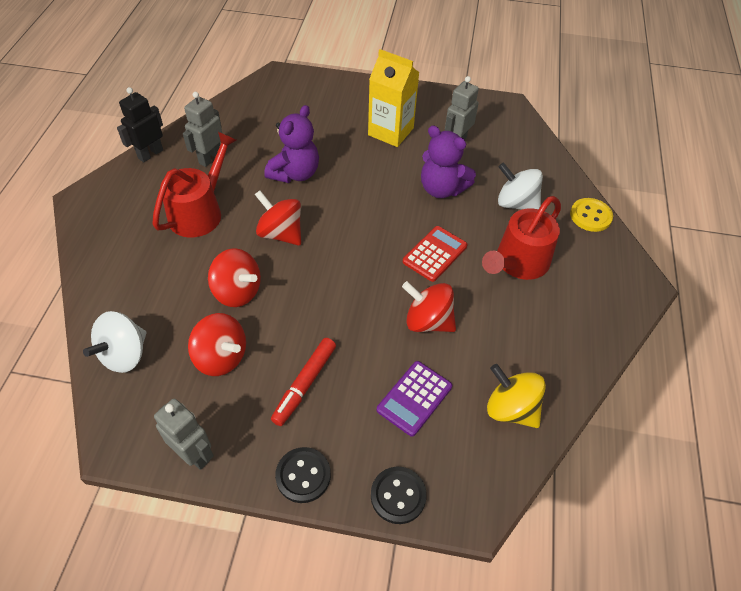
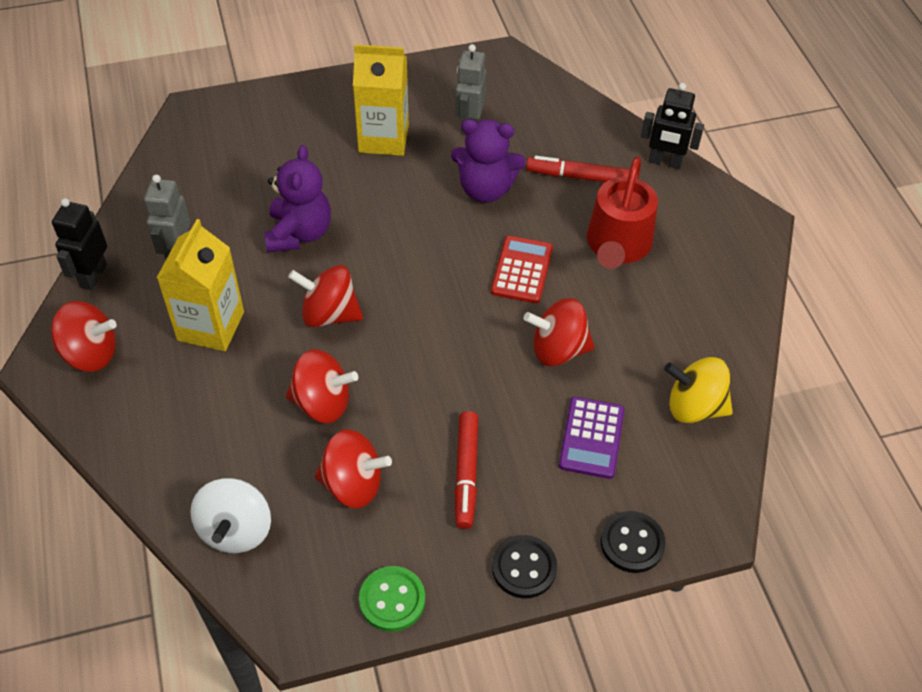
camera: 25 degrees left, 0 degrees up
(115, 201) = (90, 354): none -> red spinning top
(194, 454) = (392, 600): grey robot -> green button
(199, 212) = (211, 326): red watering can -> yellow carton
(516, 203) = (577, 177): white spinning top -> red marker
(590, 216) = (665, 162): yellow button -> black robot

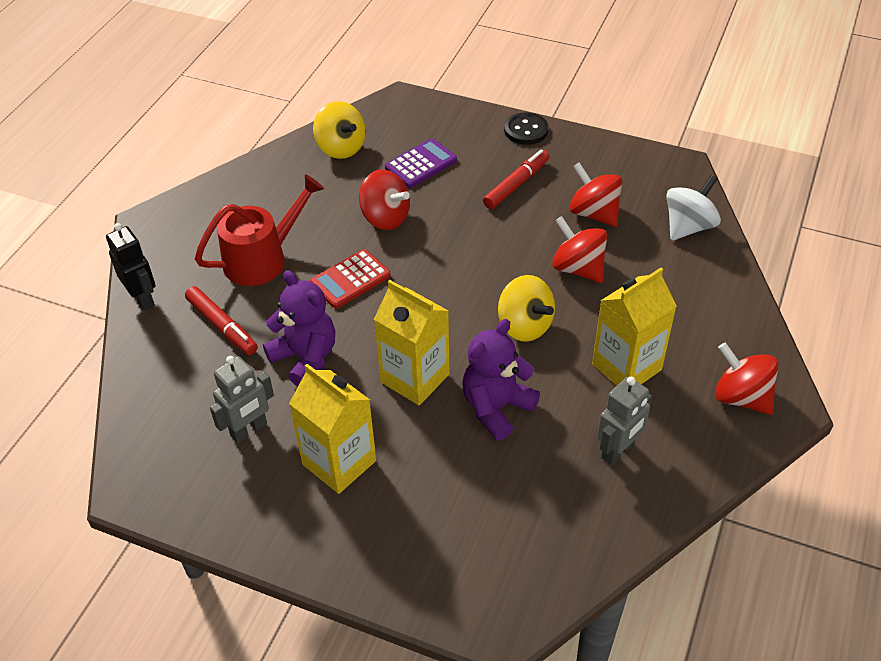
camera: 140 degrees left, 5 degrees down
(93, 276) = (708, 470): black robot -> none
(329, 314) = (525, 326): red spinning top -> yellow spinning top
(384, 221) = (415, 378): none -> yellow carton
(392, 600) = (614, 152): green button -> none
(632, 543) = (454, 112): black button -> none

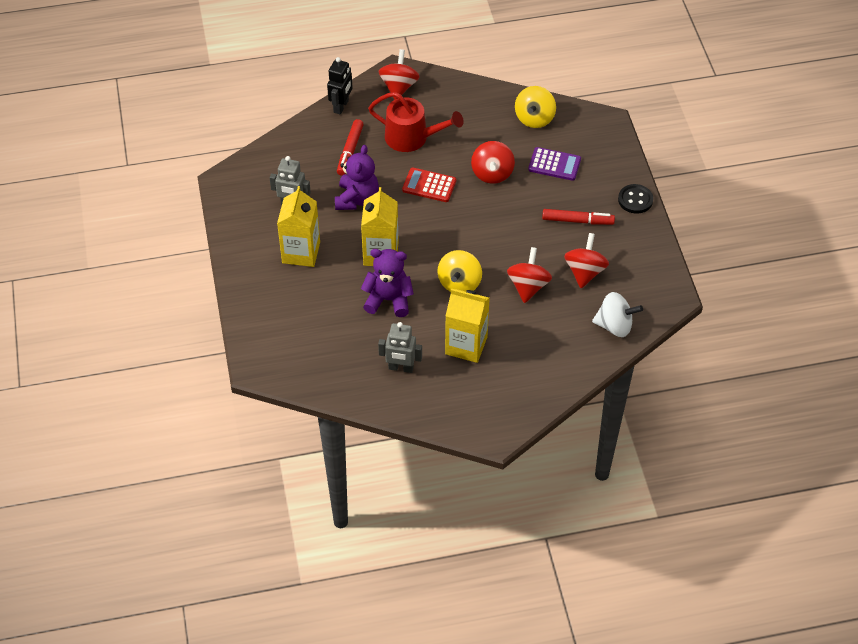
camera: 55 degrees right, 5 degrees up
(741, 397) = (486, 409): red spinning top -> red spinning top (399, 87)

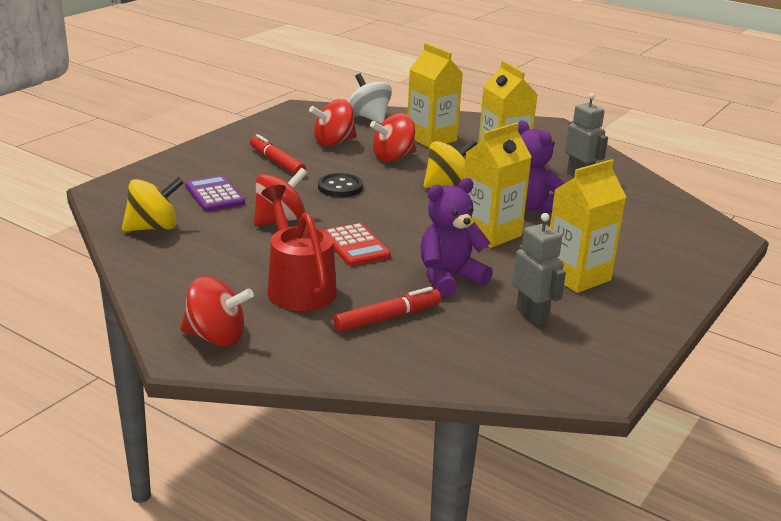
camera: 135 degrees left, 25 degrees down
(341, 106) = (320, 365): black robot -> none
(399, 87) = (216, 337): red spinning top -> red spinning top turned 135 degrees counterclockwise
(540, 333) = (431, 138): none -> yellow carton
(635, 200) = (207, 148): black button -> black button (340, 187)

